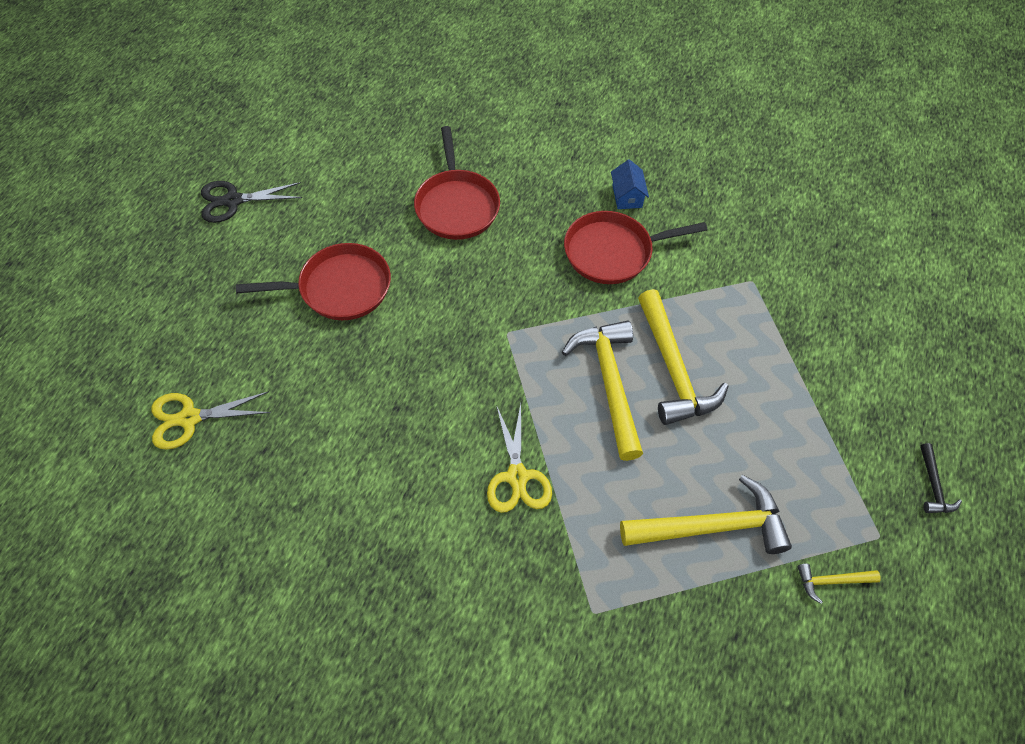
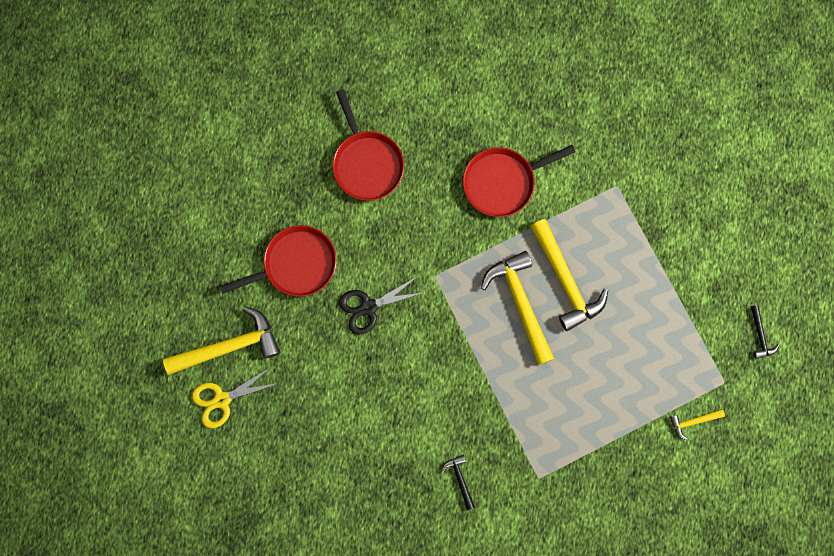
camera: 10 degrees left, 20 degrees up
(233, 201) = (182, 199): black scissors -> black scissors (368, 307)
(478, 590) = (460, 479): none -> black hammer
(517, 476) = (468, 393): yellow scissors -> none
(627, 196) = (505, 122): blue house -> none
(712, 526) = (609, 400): yellow hammer -> yellow hammer (229, 346)

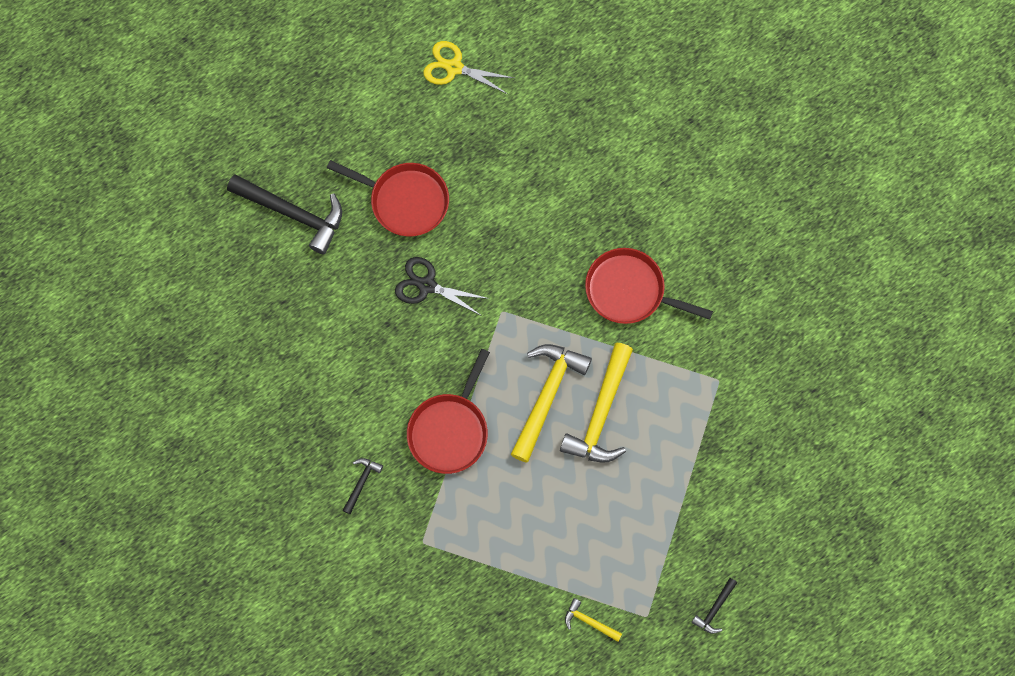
camera: 45 degrees right, 5 degrees down
(222, 400) = (247, 248): yellow scissors -> yellow scissors (454, 68)
(229, 346) = (293, 213): yellow hammer -> black hammer
(367, 163) = (538, 176): red pan -> red pan (450, 430)

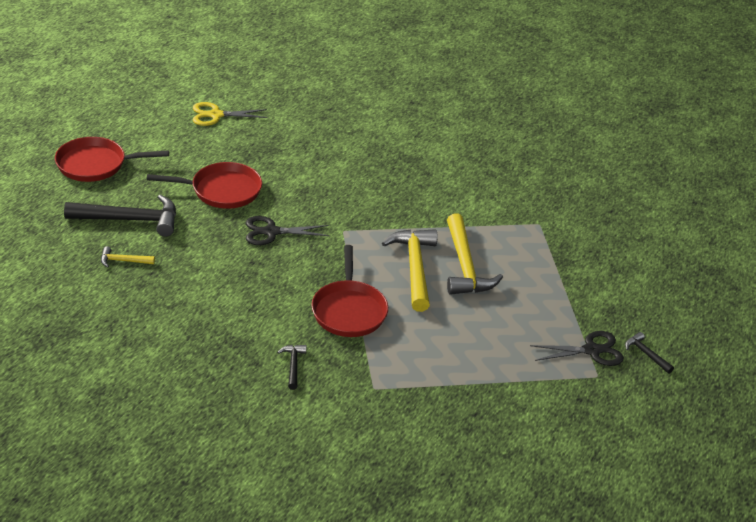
camera: 30 degrees left, 35 degrees down
(589, 621) = (554, 394): yellow hammer -> yellow hammer (123, 261)
(629, 291) = (434, 194): red pan -> red pan (95, 164)
(662, 581) = (592, 350): none -> black scissors
(714, 609) = (646, 354): black hammer -> black hammer turned 135 degrees clockwise

